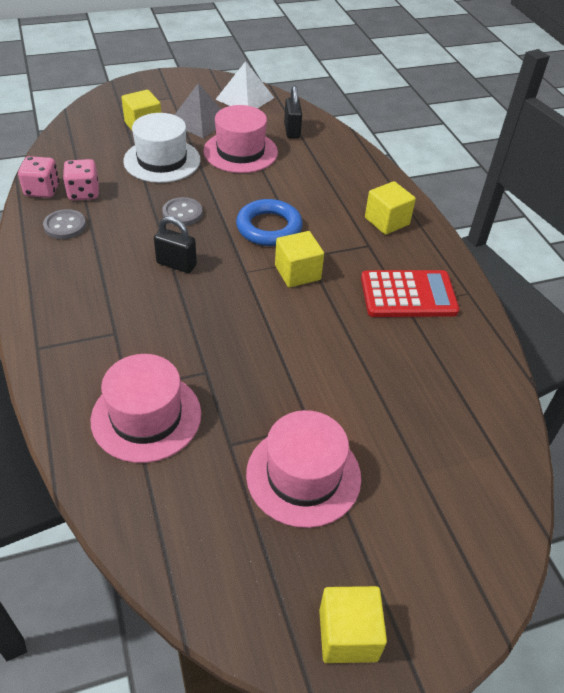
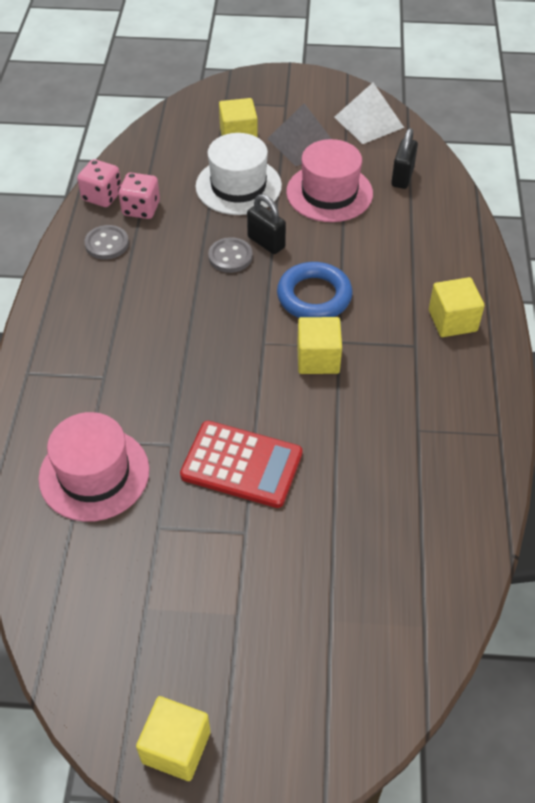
camera: 25 degrees right, 5 degrees up
(176, 264) = (197, 316): black padlock -> black padlock (266, 242)
(303, 475) = (212, 581): pink hat -> none
(408, 295) = (427, 418): red calculator -> red calculator (241, 465)

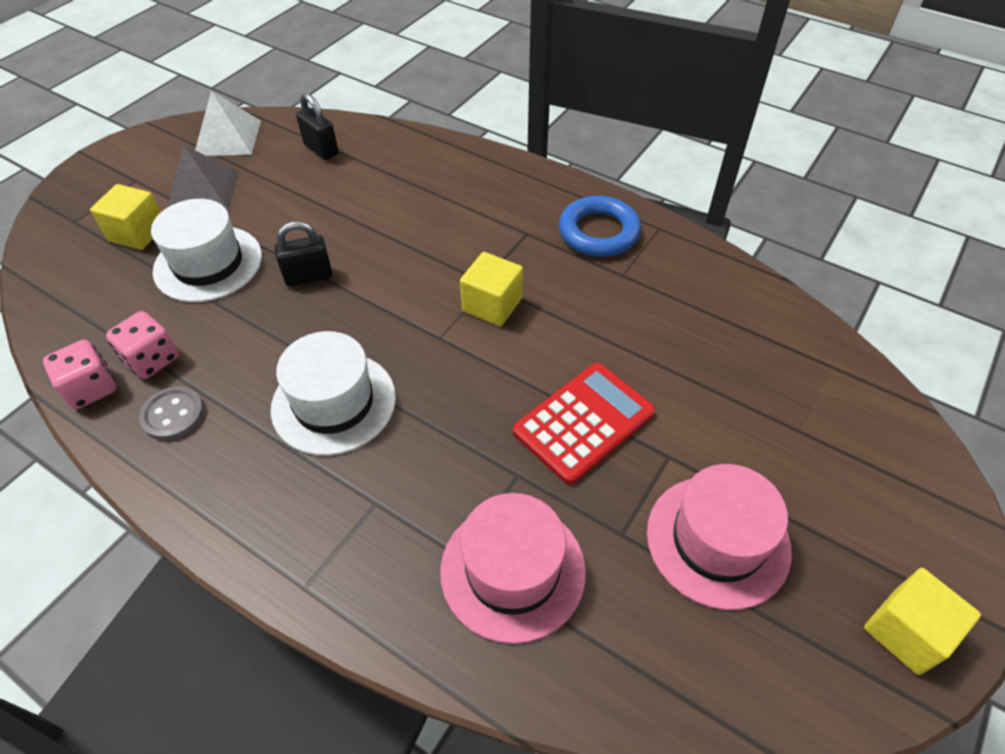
camera: 60 degrees left, 0 degrees up
(166, 315) = (334, 402): none -> white hat
(230, 257) = (301, 313): grey button -> none
(314, 296) = (412, 273): blue ring -> blue ring (599, 232)
(329, 193) = (290, 203): pink hat -> pink hat (718, 540)
(452, 320) = (517, 198): yellow cube -> none

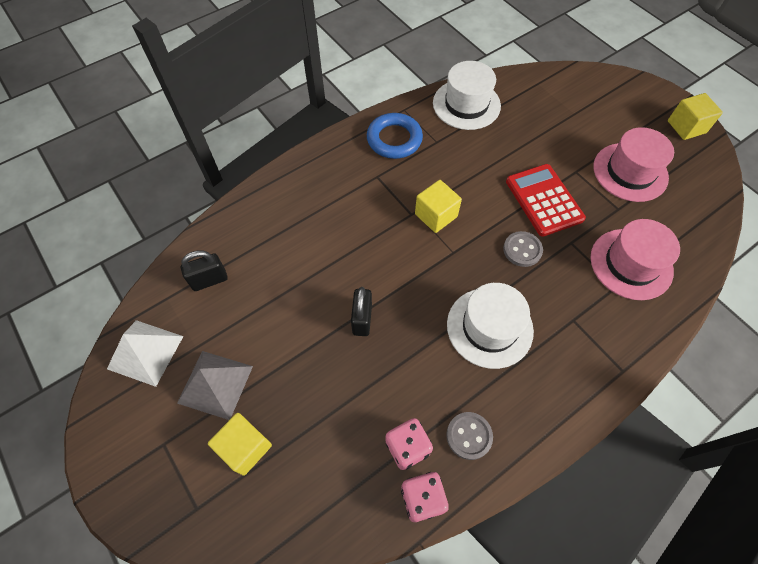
camera: 70 degrees left, 10 degrees up
(208, 263) = (314, 391): white hat -> white hat (466, 104)
(476, 413) = (522, 250): none -> grey button

